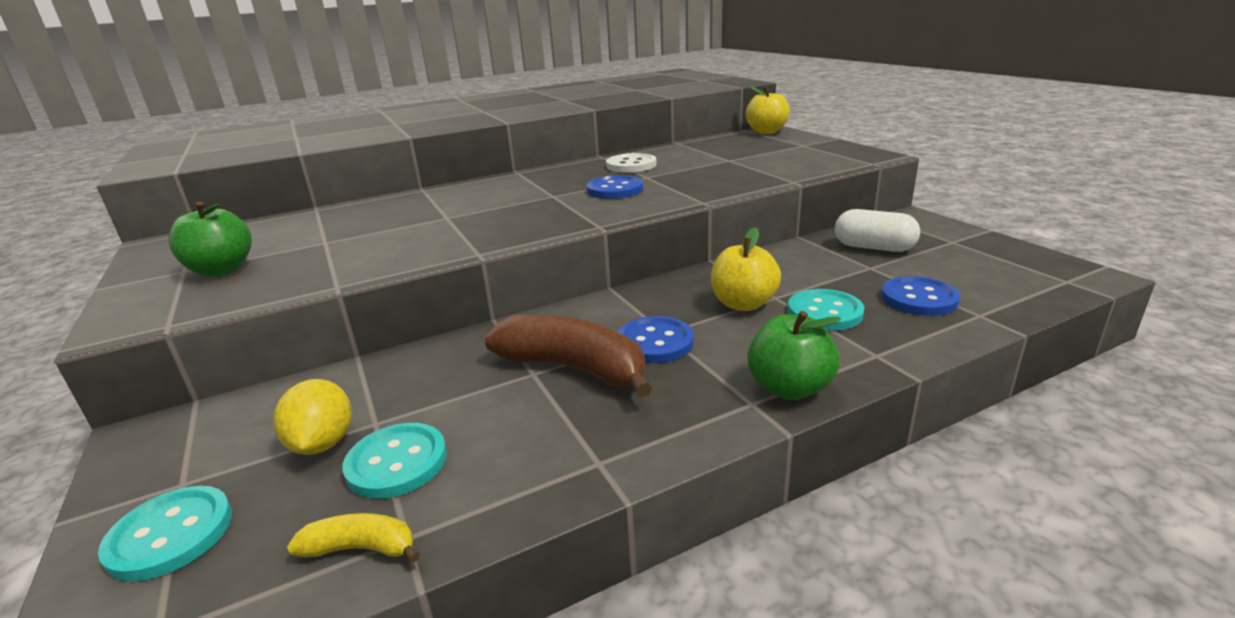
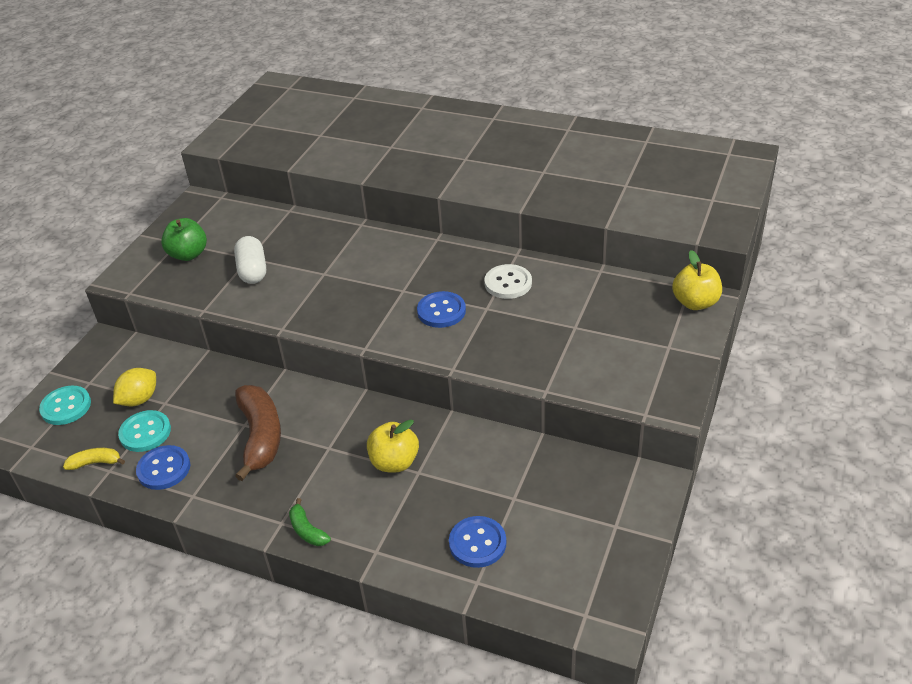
camera: 50 degrees right, 15 degrees up
(361, 548) = (95, 463): yellow banana -> yellow banana turned 60 degrees counterclockwise
(655, 342) = (313, 451): blue button -> blue button (164, 469)
(789, 388) = (307, 530): green apple -> green banana
(824, 312) = (415, 505): turquoise button -> none
(873, 247) = (556, 485): white capsule -> white capsule (253, 270)

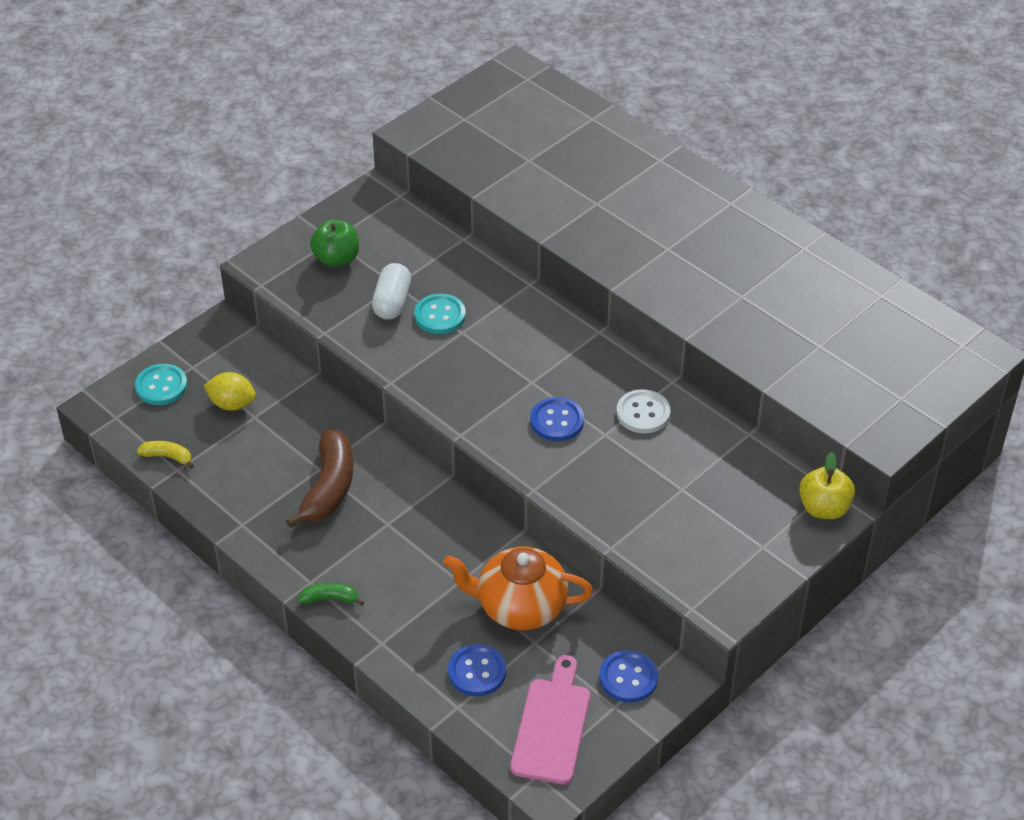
camera: 20 degrees right, 5 degrees up
(139, 399) = (232, 404): yellow lemon -> yellow lemon turned 45 degrees clockwise
(145, 432) = (224, 442): turquoise button -> turquoise button (440, 315)
(164, 469) = (226, 487): blue button -> blue button (628, 678)
(307, 530) = (330, 599): green banana -> green banana turned 105 degrees clockwise
(394, 462) = (441, 563): yellow apple -> none
(483, 473) = (520, 606): none -> orange teapot
(572, 565) = (552, 726): none -> pink cutting board

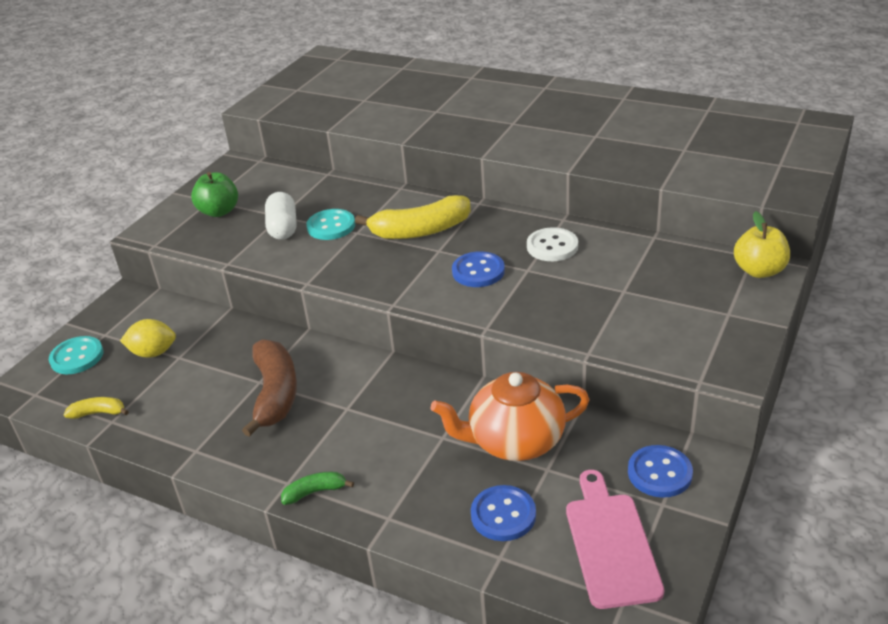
camera: 15 degrees left, 10 degrees down
(525, 350) = (420, 230): none -> yellow banana

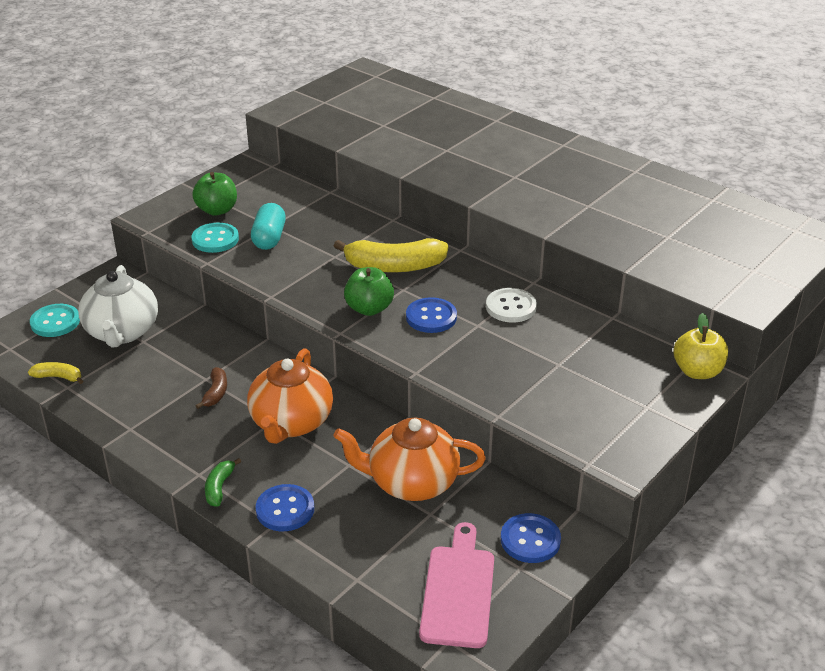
camera: 10 degrees right, 0 degrees up
(153, 353) = (122, 332): yellow lemon -> white teapot
(275, 394) = (216, 393): brown banana -> brown banana, size x0.49
(283, 228) = (269, 238): white capsule -> turquoise capsule
(315, 492) = (219, 488): green banana -> green banana turned 75 degrees counterclockwise
(331, 226) = (313, 245): turquoise button -> turquoise button (215, 239)
(366, 407) = (291, 423): none -> orange teapot
(412, 275) = (369, 308): none -> green apple
(503, 515) = (374, 544): blue button -> blue button (285, 509)

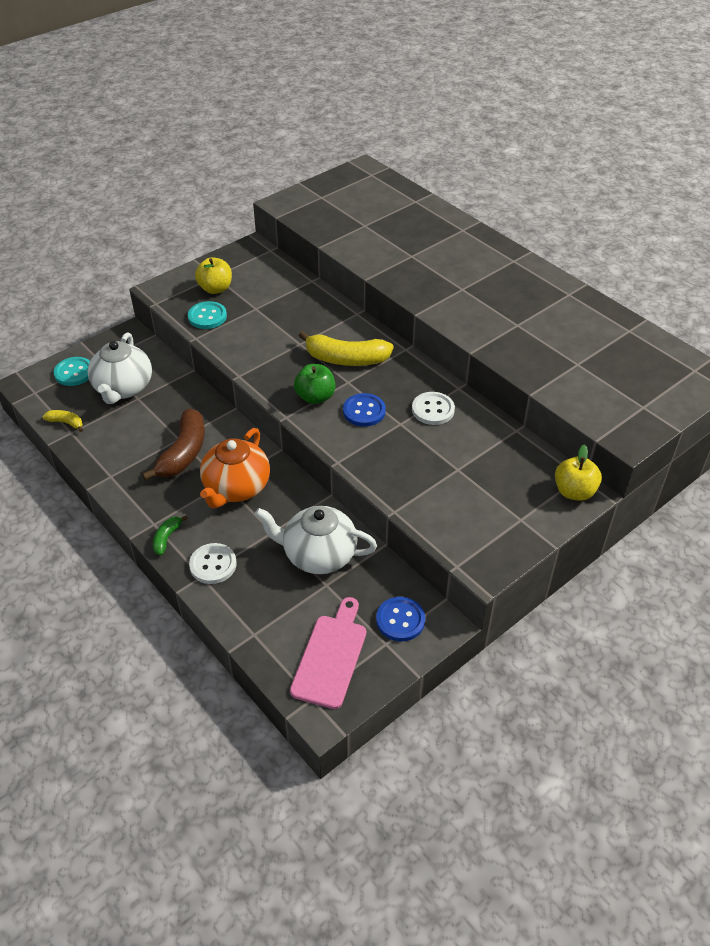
camera: 10 degrees right, 10 degrees up
(216, 393) = (183, 453): brown banana -> brown banana, size x2.04
(217, 210) = (215, 289): green apple -> yellow apple
(269, 238) = (251, 320): turquoise capsule -> none
(285, 509) = (213, 565): blue button -> white button
(412, 482) = (318, 555): orange teapot -> white teapot

